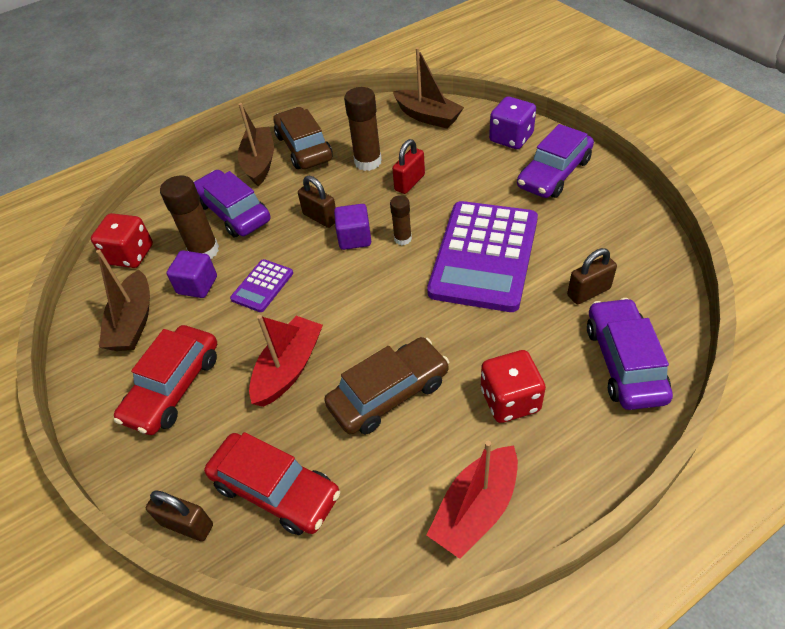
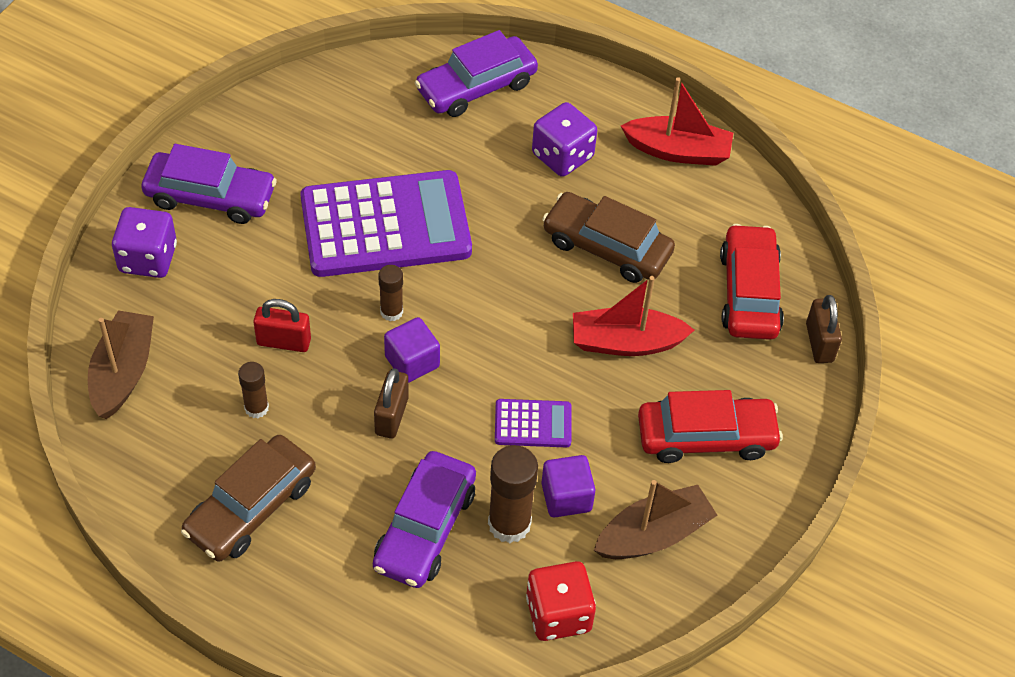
camera: 125 degrees left, 5 degrees up
(259, 163) = (308, 551): brown boat -> none
(368, 162) = (256, 408): brown glue stick -> brown glue stick, size x0.58
(510, 400) = (562, 156): red dice -> purple dice
(588, 292) = (399, 127): brown padlock -> none

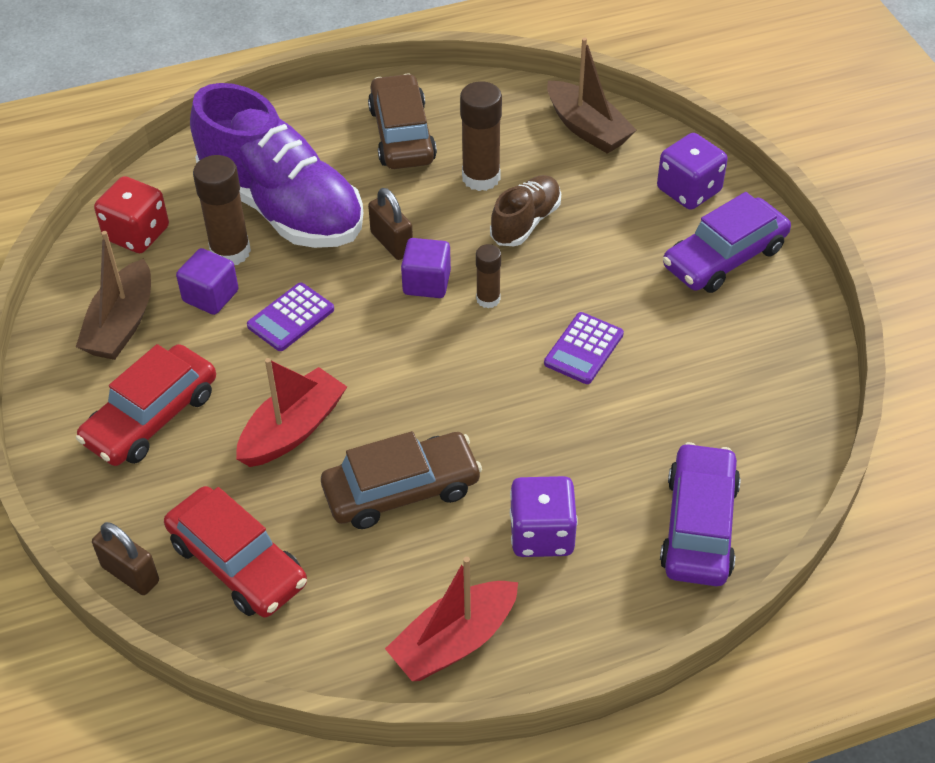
camera: 135 degrees right, 5 degrees down
(256, 408) = (481, 177): brown glue stick -> brown glue stick, size x1.72
(284, 342) = (525, 222): red padlock -> brown shoe
(385, 225) = (584, 349): purple calculator -> purple calculator, size x0.44
(425, 528) = (282, 207): purple car -> purple shoe

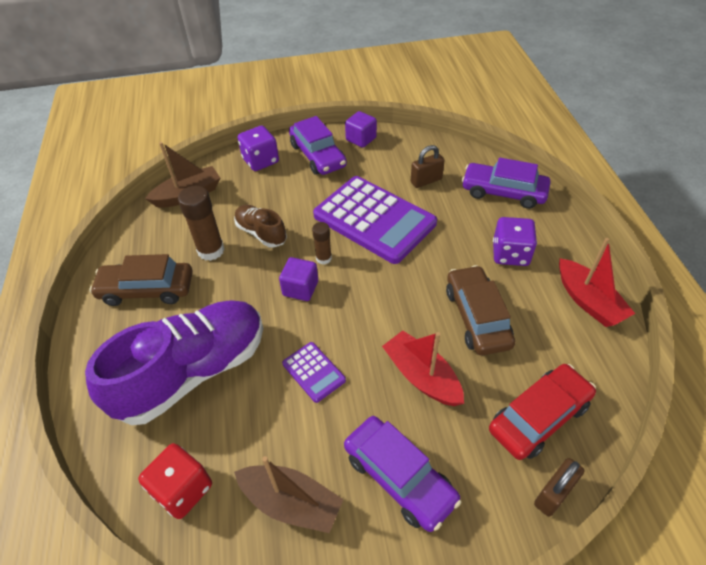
camera: 80 degrees left, 0 degrees up
(151, 417) = (399, 477): red car -> purple car
(210, 296) = (276, 428): purple cube -> purple cube (361, 139)
(230, 252) = (231, 412): brown glue stick -> none
(391, 243) = (256, 304): brown padlock -> brown padlock (426, 181)
(584, 349) = (374, 219): purple calculator -> purple calculator, size x2.26

